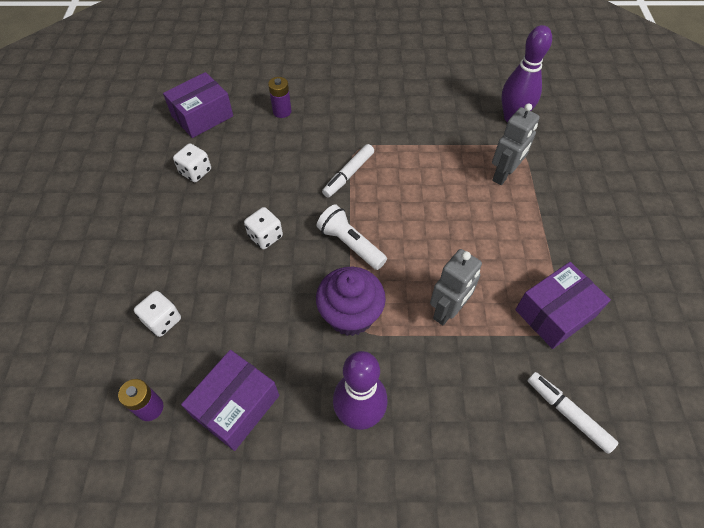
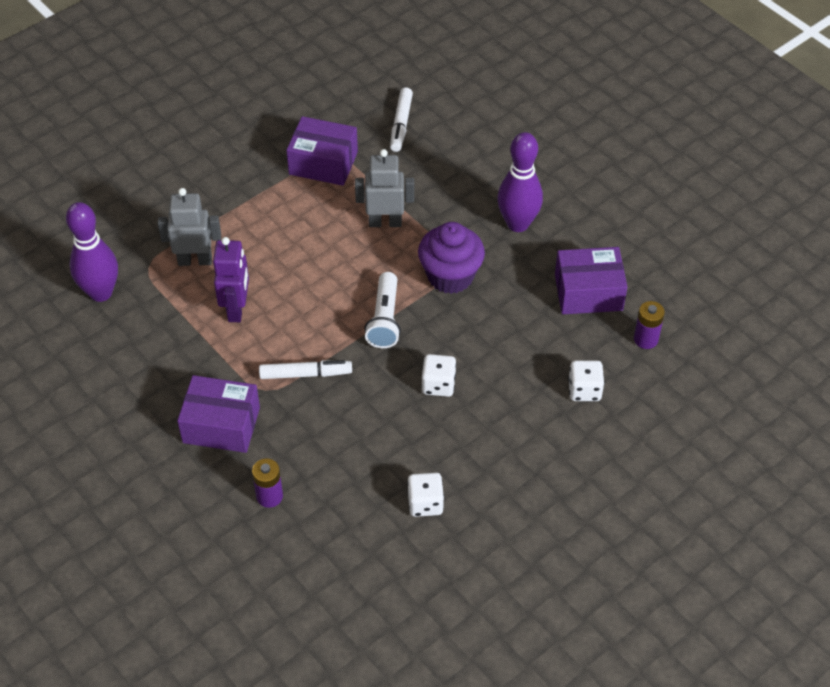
camera: 130 degrees left, 5 degrees down
(202, 116) = (347, 568): purple box -> purple box (221, 425)
(438, 172) = (236, 309): none -> purple robot

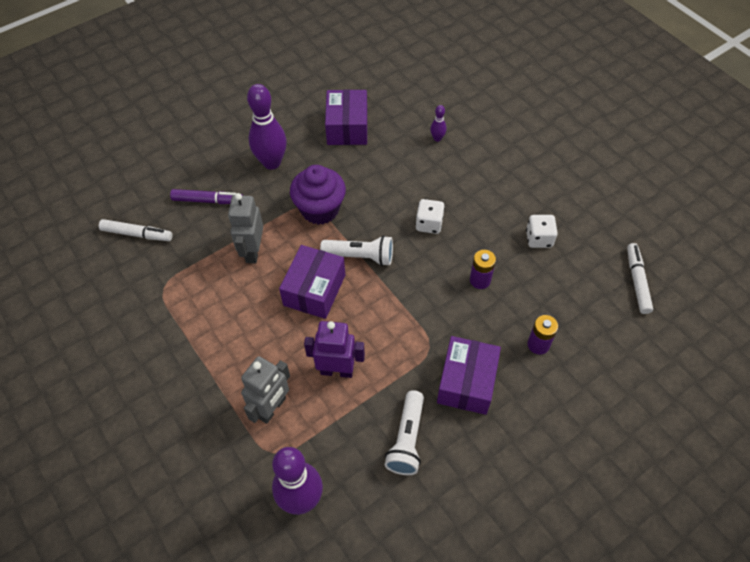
camera: 85 degrees left, 5 degrees up
(157, 373) = (407, 439): none -> white flashlight
(195, 260) = (272, 408): grey robot -> grey robot turned 150 degrees counterclockwise
(306, 374) = (414, 316): white marker -> white marker (637, 281)
(323, 163) = (169, 296): purple box -> purple box (314, 290)
(453, 174) = (208, 201): none -> purple marker
(584, 390) = (437, 138): white dice -> purple bowling pin
(646, 339) = (394, 101): purple battery -> purple battery (480, 280)

